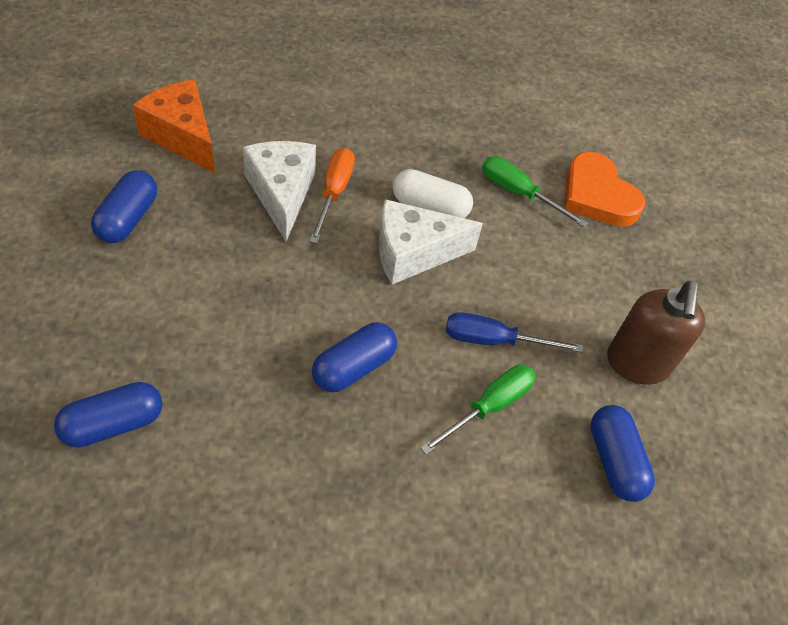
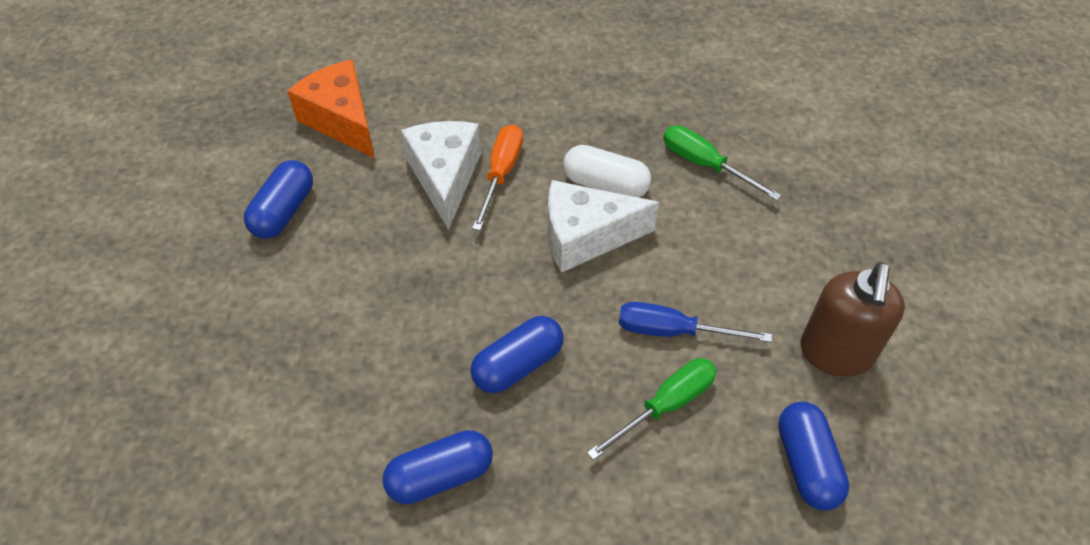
camera: 10 degrees right, 0 degrees up
(113, 424) = (264, 432): blue capsule -> blue capsule (440, 476)
(597, 195) = (794, 163): orange heart -> none

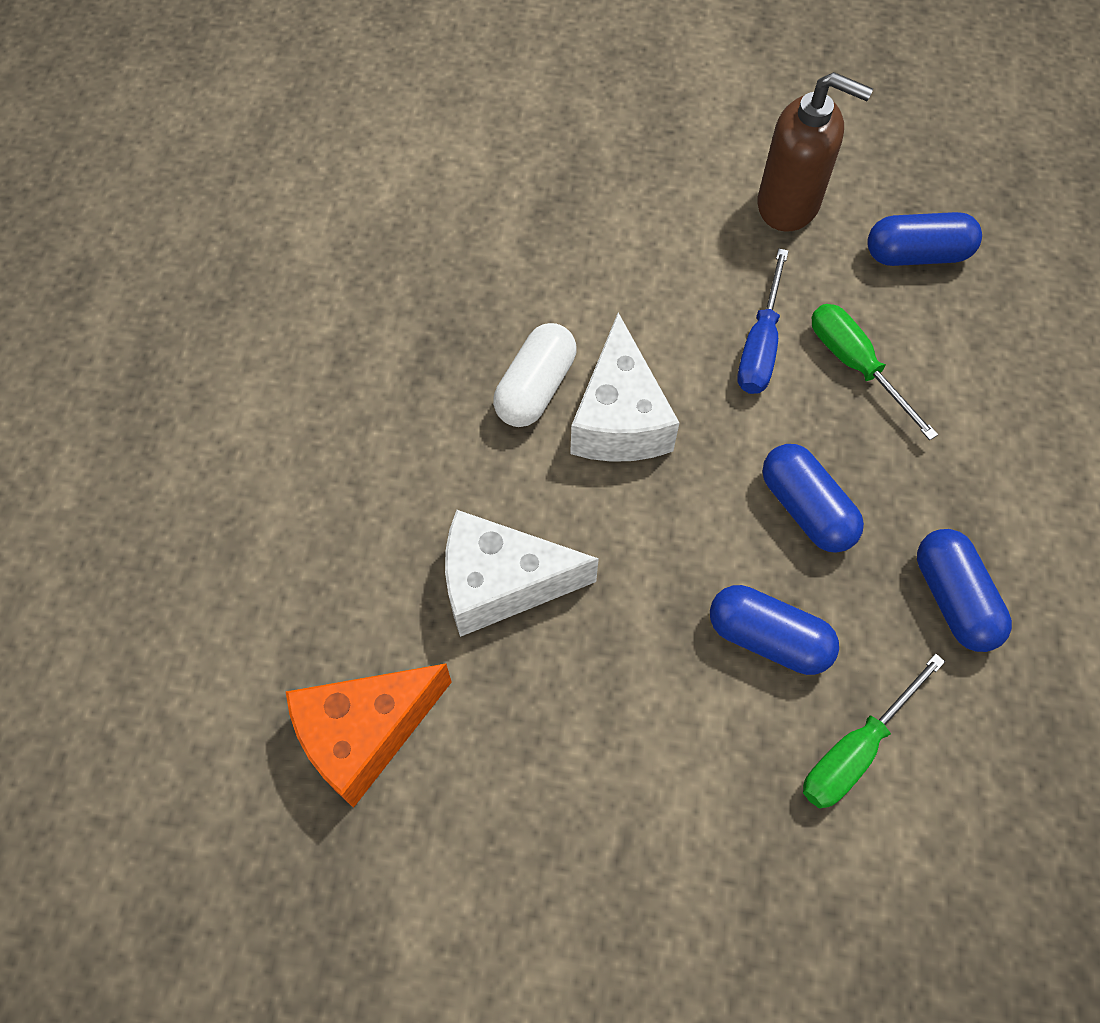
camera: 85 degrees left, 10 degrees up
(283, 211) = (543, 814): blue capsule -> blue capsule (768, 638)
(501, 173) = (502, 510): orange screwdriver -> none
(705, 164) = (514, 276): green screwdriver -> green screwdriver (855, 750)

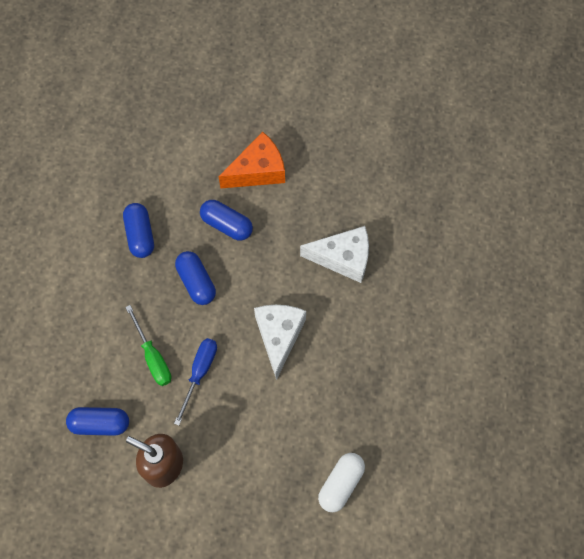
camera: 175 degrees left, 5 degrees up
(364, 734) = (404, 200): orange cheese -> orange cheese (258, 171)
(535, 388) = (320, 357): white capsule -> white capsule (341, 484)
(855, 750) = (200, 177): green screwdriver -> none

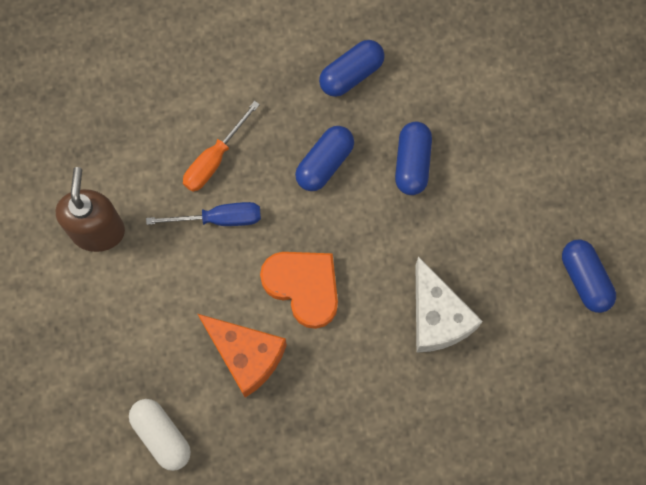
camera: 65 degrees right, 5 degrees up
(100, 423) = (114, 141): blue capsule -> blue capsule (585, 279)
(153, 357) = (214, 159): green screwdriver -> orange screwdriver
(258, 171) = (500, 166): orange cheese -> orange cheese (246, 356)
(279, 336) = (303, 287): white cheese -> orange heart
(341, 484) = (161, 436): white capsule -> white capsule turned 45 degrees clockwise

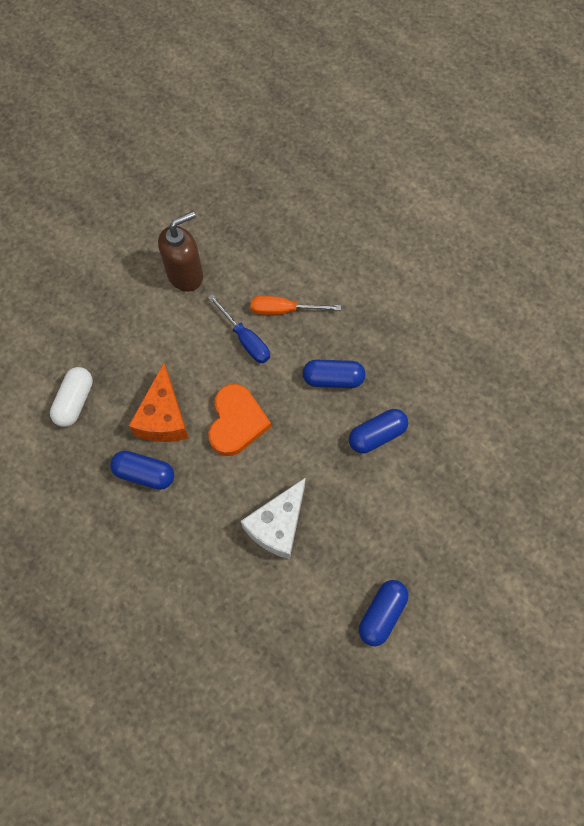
camera: 55 degrees right, 5 degrees down
(351, 74) = (409, 354): blue capsule -> blue capsule (144, 473)

